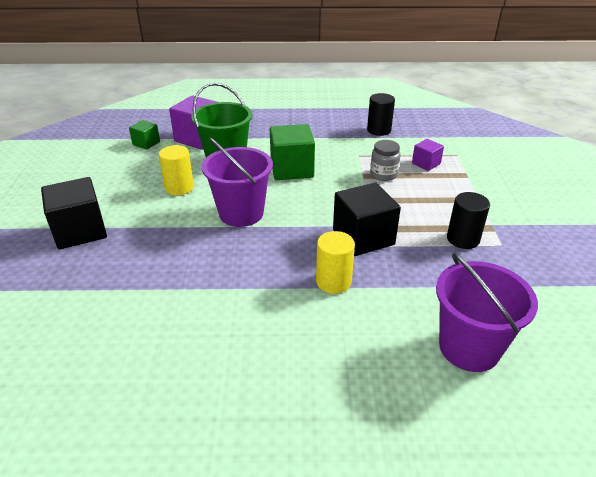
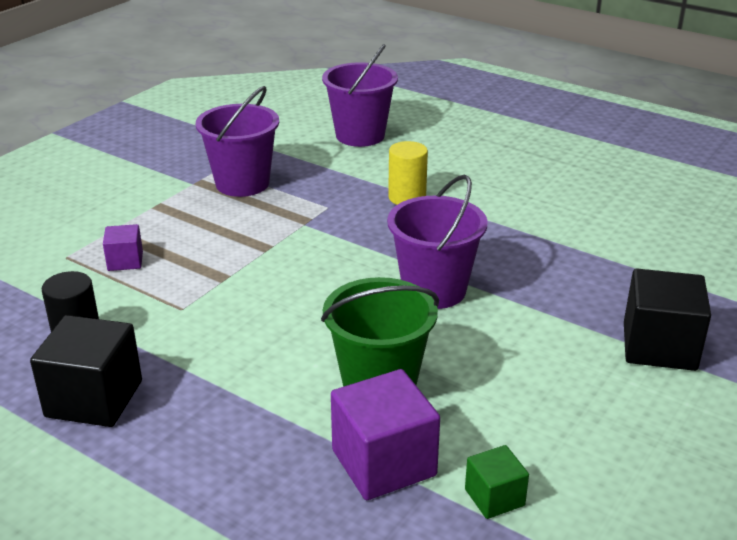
camera: 145 degrees left, 5 degrees down
(179, 187) = (489, 362): yellow cylinder -> none
(292, 169) = (301, 326): green cube -> none
(363, 237) = (331, 217): black cube -> black cube (94, 399)
(383, 174) = (200, 269): grey jar -> none
(463, 239) = (242, 183): black cylinder -> purple bucket

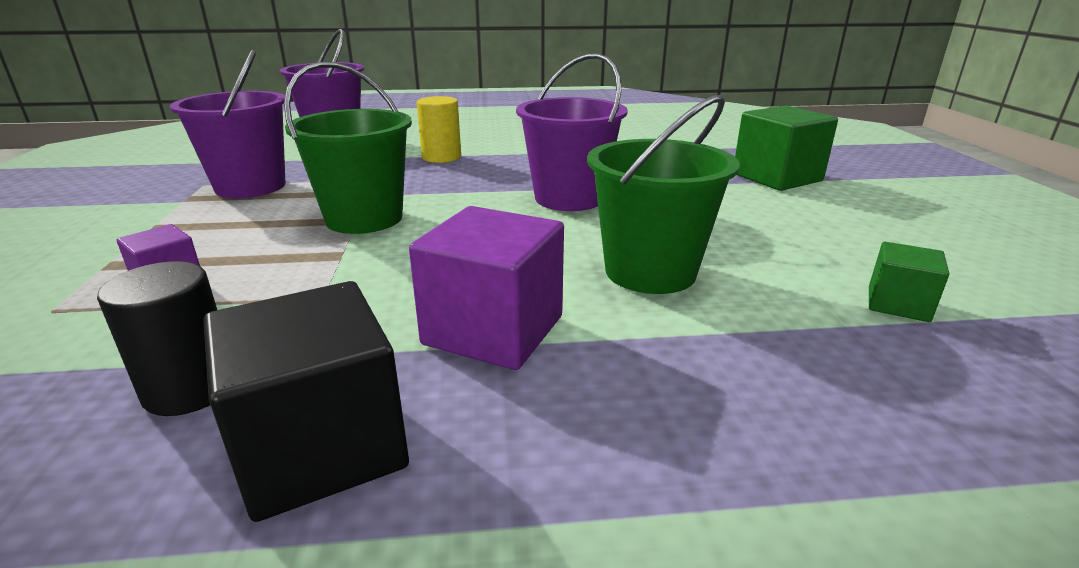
camera: 40 degrees left, 5 degrees down
(273, 249) = (364, 218): none -> green bucket
(383, 463) = (774, 326): purple cube -> purple cube (493, 330)
(659, 346) = (777, 177): black cube -> green cube

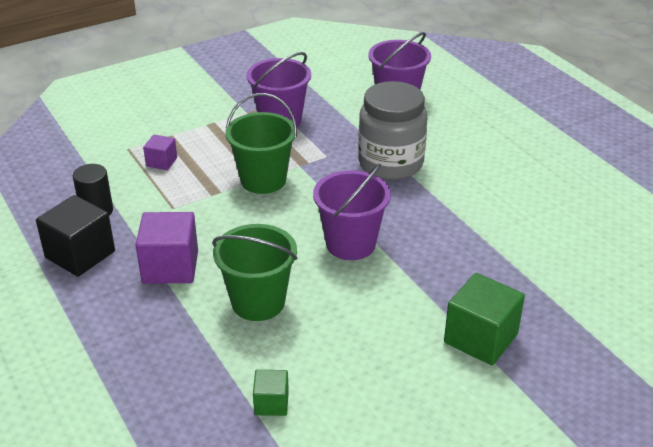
camera: 65 degrees right, 10 degrees up
(441, 157) = (390, 163): yellow cylinder -> grey jar

